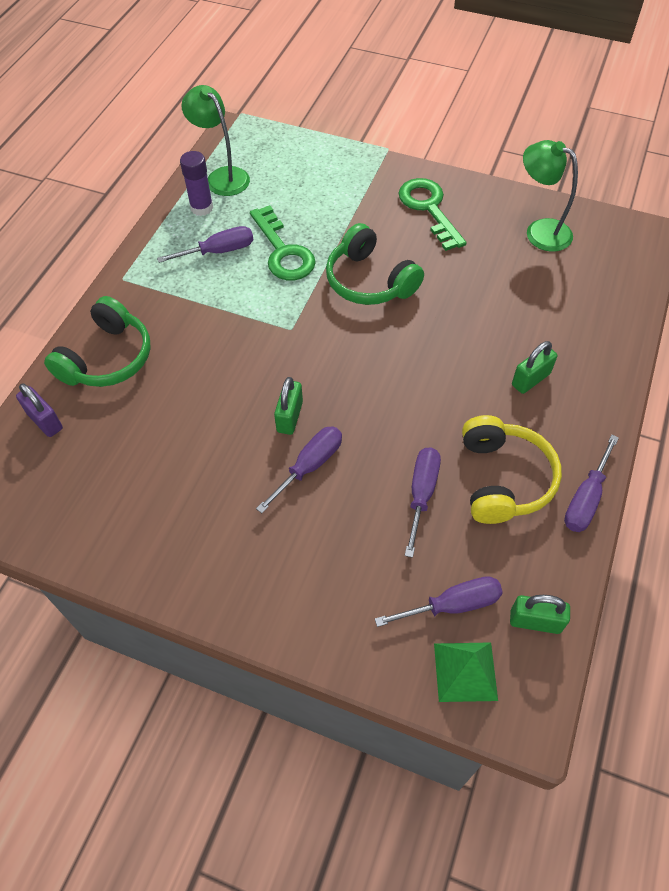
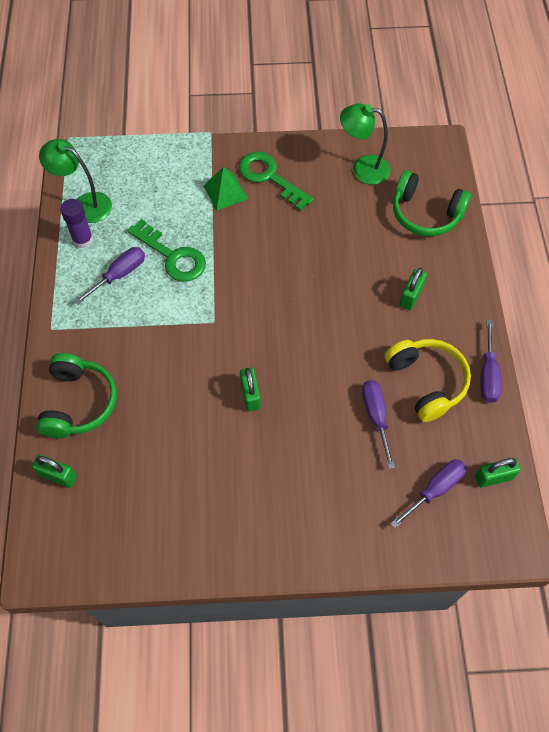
camera: 25 degrees left, 5 degrees up
(45, 421) = (58, 476): purple padlock -> green padlock
(310, 466) = (285, 428): purple screwdriver -> none
(369, 281) = (254, 258): green headphones -> green headphones (425, 214)
(465, 671) = (464, 532): green pyramid -> green pyramid (225, 192)

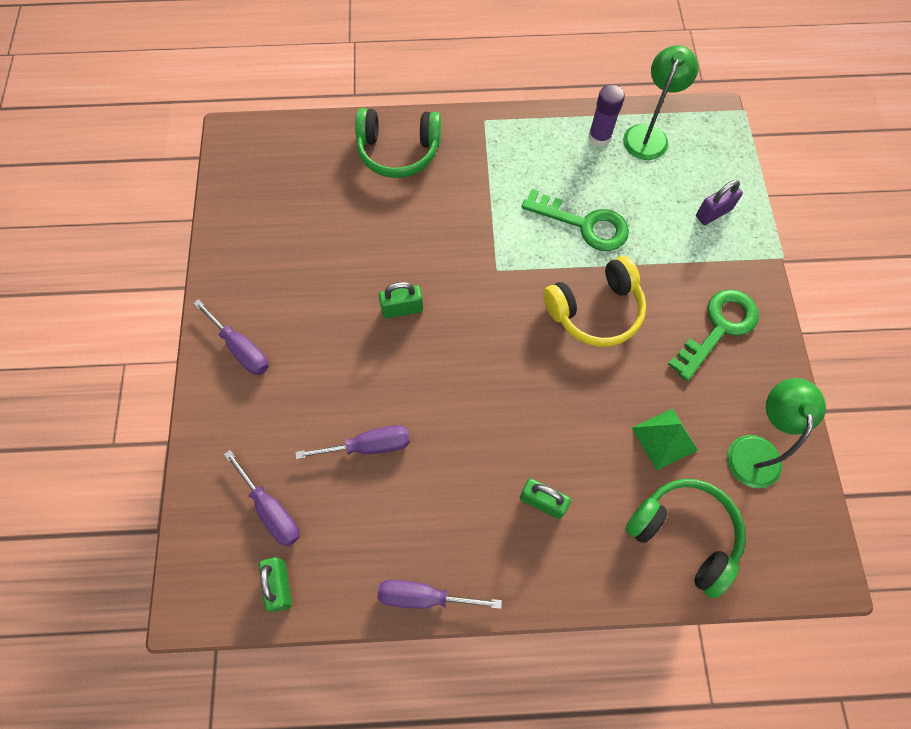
camera: 90 degrees right, 5 degrees up
(58, 476) = (321, 142): green padlock -> none
(119, 275) = (555, 174): purple screwdriver -> purple screwdriver (241, 349)
(168, 169) = (713, 213): none -> purple padlock
(172, 256) = (584, 224): green key -> green key turned 105 degrees counterclockwise
(225, 192) = (687, 277): green pyramid -> green pyramid (664, 438)
(425, 214) = (684, 534): green headphones -> green headphones turned 105 degrees clockwise
(426, 382) = (414, 512): yellow headphones -> yellow headphones (595, 310)

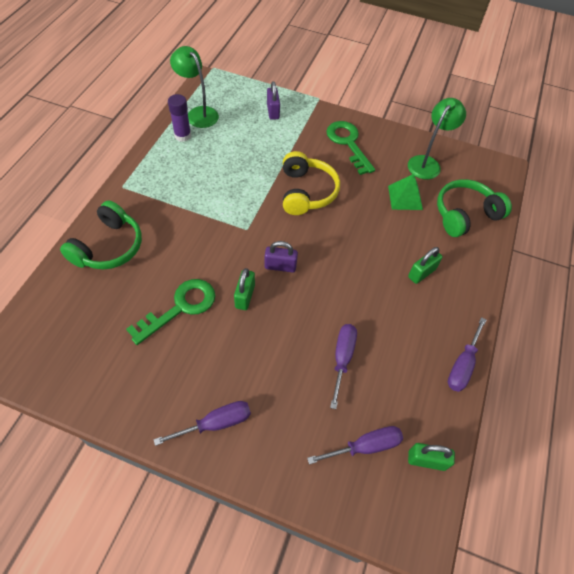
camera: 70 degrees left, 10 degrees down
(462, 328) = (280, 266): none -> purple padlock
(584, 224) = (242, 171): green key -> green key (180, 307)
(754, 449) = (427, 163): green lamp -> green lamp turned 90 degrees clockwise

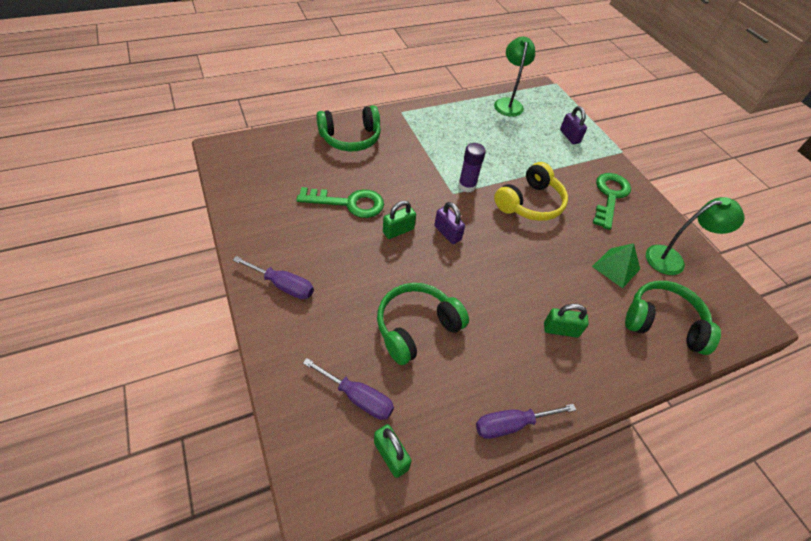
camera: 45 degrees right, 5 degrees down
(183, 136) = (479, 109): purple glue stick -> purple glue stick (467, 186)
(273, 111) = (569, 136): purple padlock -> purple padlock turned 60 degrees counterclockwise
(342, 358) = (416, 327): purple screwdriver -> green headphones

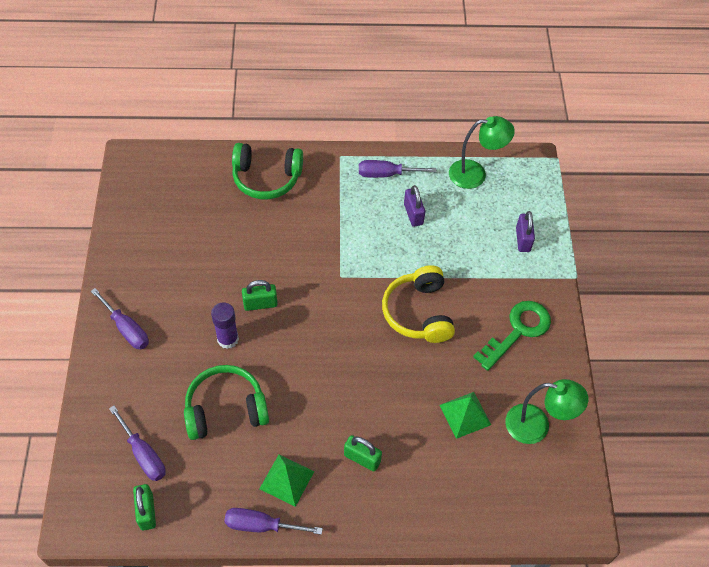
camera: 25 degrees right, 5 degrees up
(349, 203) = (227, 258): green key -> none
(444, 116) = (386, 174): none -> purple screwdriver
(447, 233) = (308, 321): purple padlock -> purple padlock (413, 214)
(467, 186) = (360, 272): purple glue stick -> purple glue stick (228, 339)
(508, 103) = (475, 174): green lamp -> green lamp turned 60 degrees clockwise
(509, 372) = (287, 480): none -> green pyramid
(530, 203) = (418, 312): yellow headphones -> yellow headphones turned 105 degrees clockwise
(663, 323) = (474, 488): green headphones -> none

